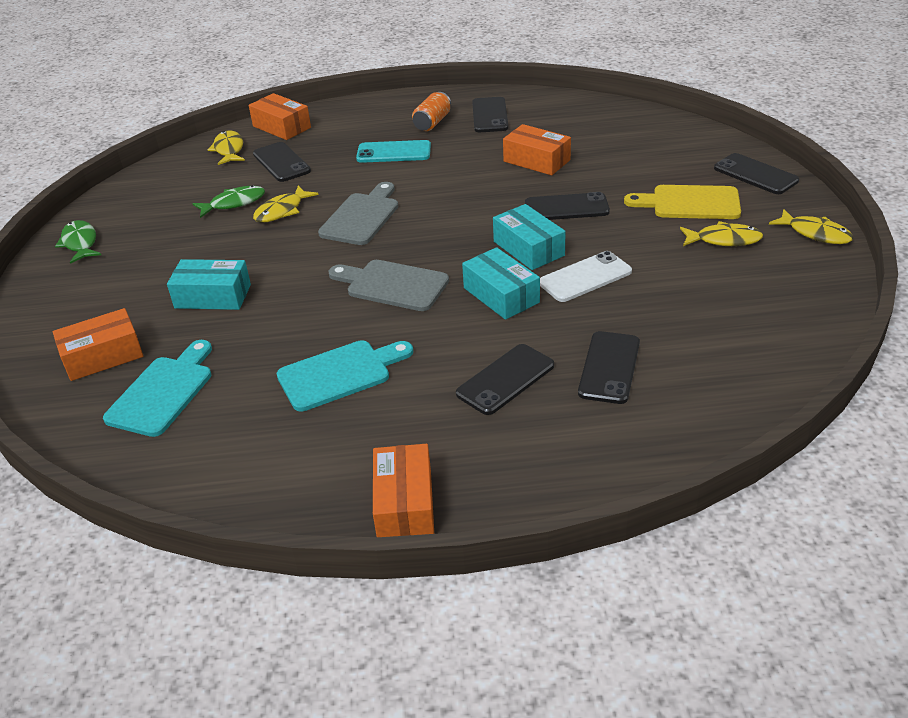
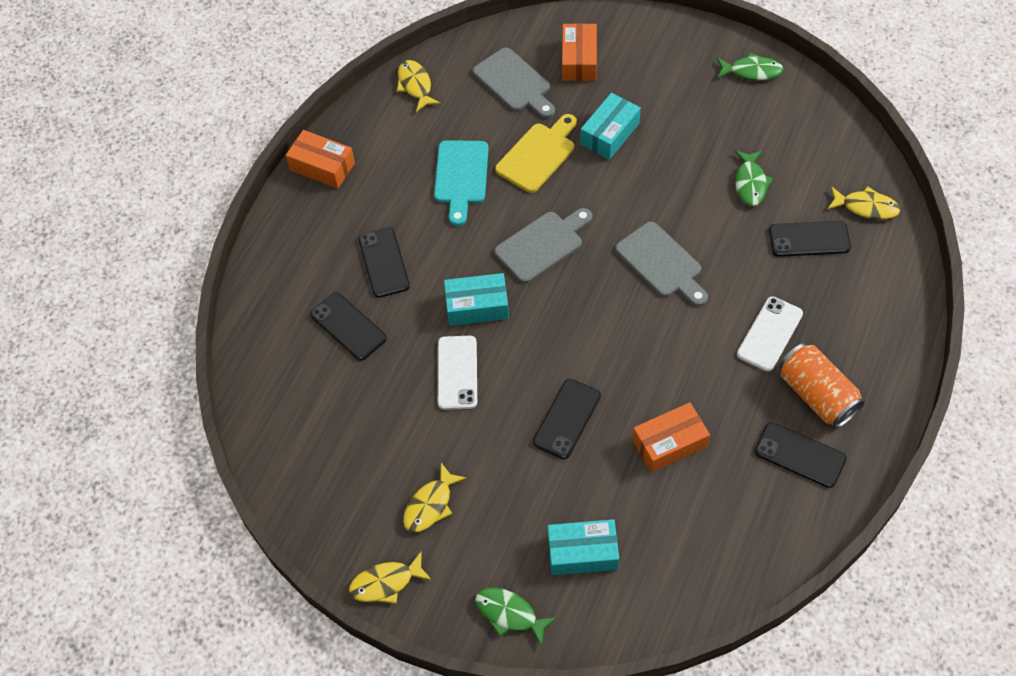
camera: 120 degrees right, 20 degrees up
(163, 392) = (514, 83): turquoise cutting board -> grey cutting board
(282, 127) = (893, 263): orange box -> none
(282, 211) = (712, 212): yellow fish -> yellow fish (415, 85)
(394, 152) = (770, 334): turquoise phone -> white phone
(432, 123) = (816, 395): orange can -> orange can, size x1.51
(528, 248) = (525, 356): turquoise box -> turquoise box (582, 552)
(690, 203) = (503, 520): yellow cutting board -> yellow cutting board (538, 155)
(755, 174) = (509, 614): black phone -> green fish

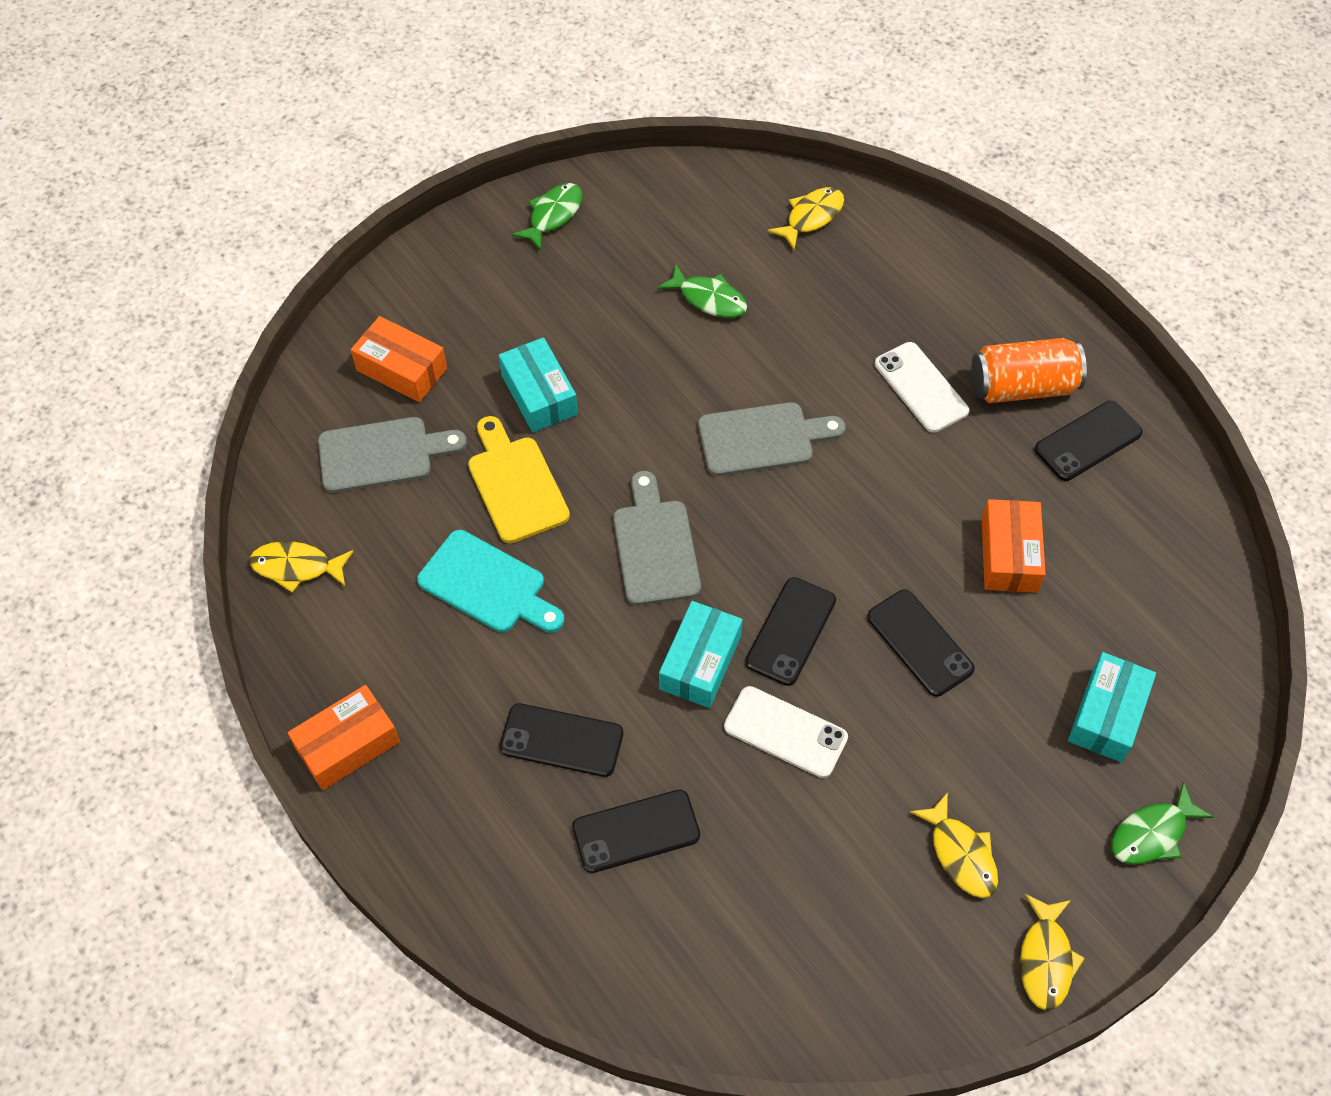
camera: 65 degrees left, 0 degrees up
(809, 239) = (819, 287): black phone -> black phone (790, 631)

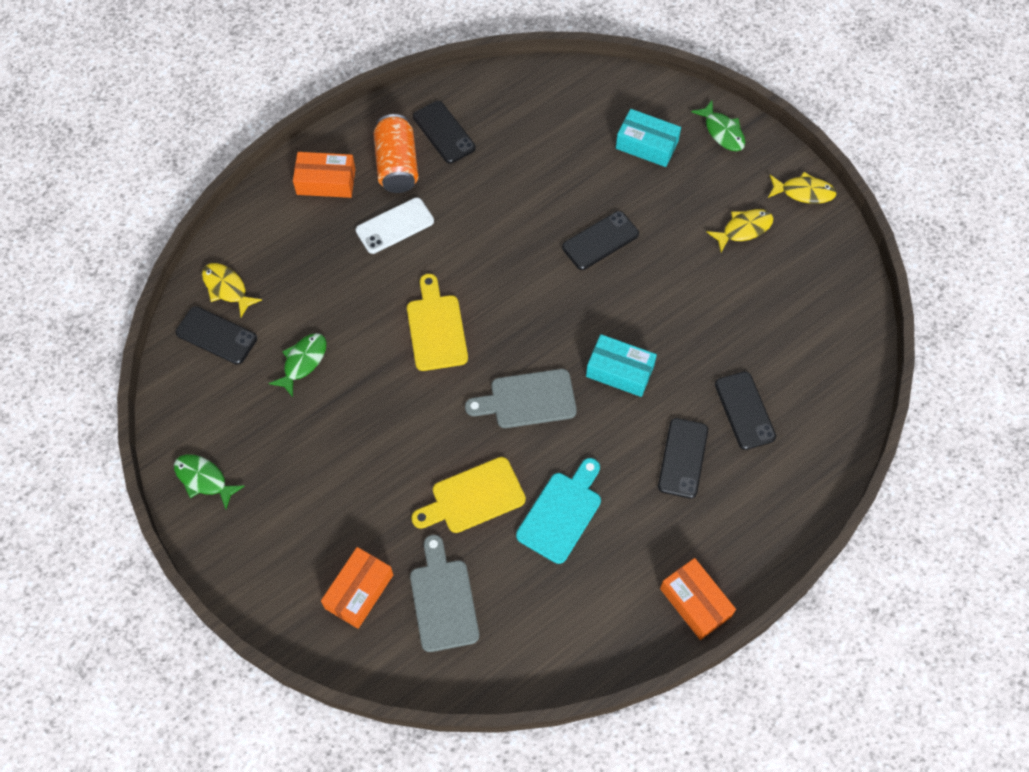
camera: 90 degrees left, 5 degrees up
(297, 567) = (548, 656): yellow fish -> none
(539, 395) = (390, 483): turquoise box -> none
(762, 439) = (436, 328): grey cutting board -> yellow cutting board
(785, 732) = (669, 321): white phone -> none
(790, 631) = (594, 315): black phone -> black phone (216, 335)
(1009, 555) = (533, 185): orange box -> orange box (326, 181)

